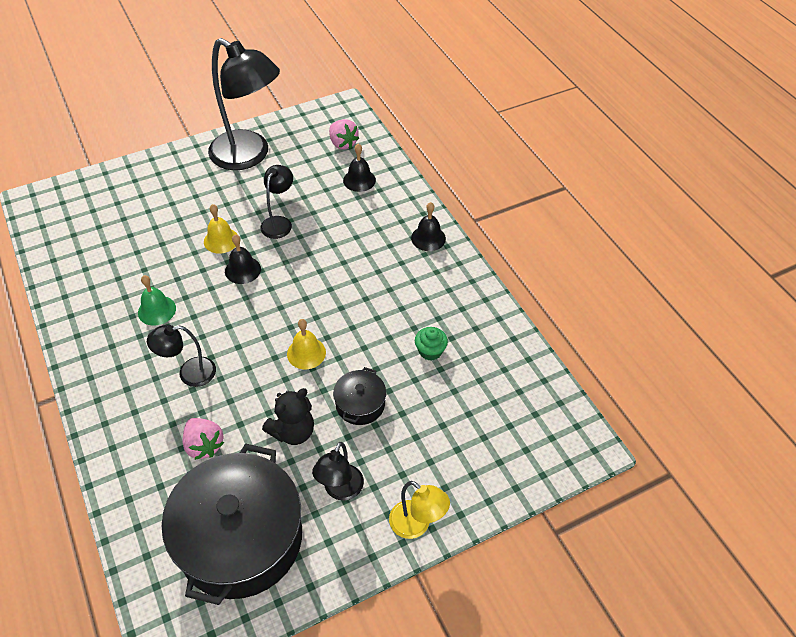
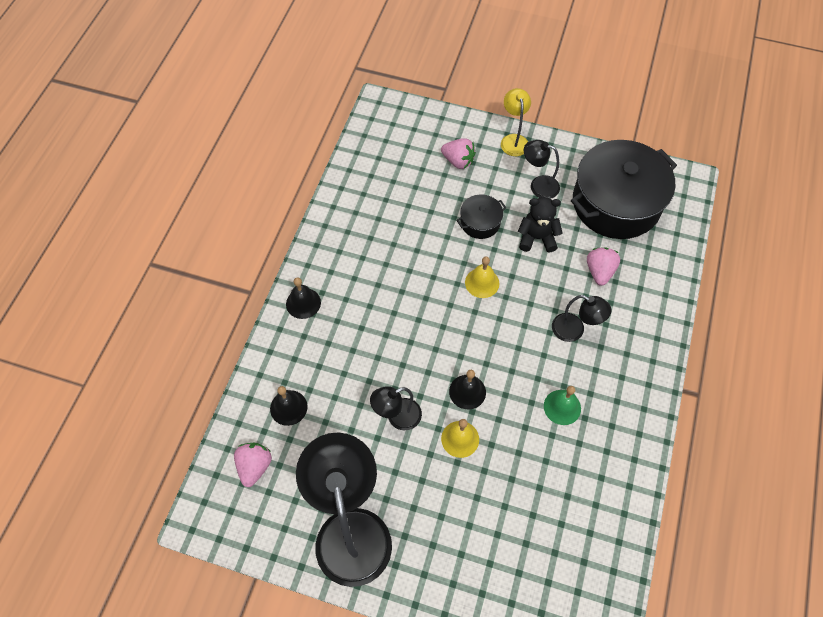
camera: 135 degrees left, 10 degrees up
(340, 490) = (538, 185): black lamp -> black lamp turned 135 degrees counterclockwise
(430, 351) = (401, 220): green cupcake -> none
(445, 450) = (458, 161): none -> pink strawberry

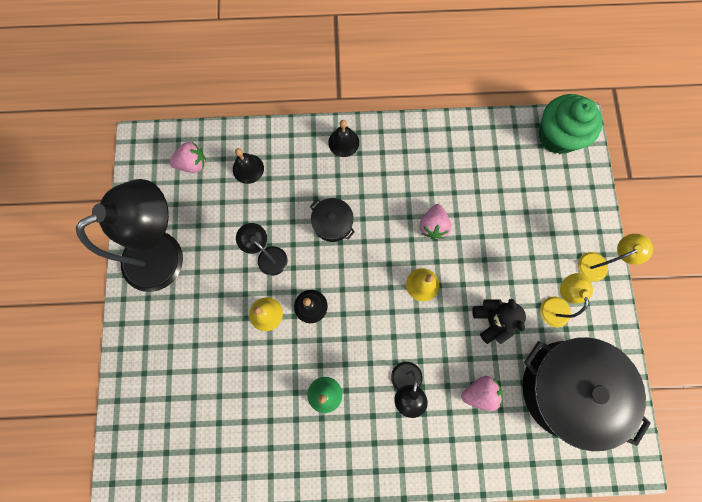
camera: 70 degrees right, 15 degrees up
(382, 124) = (557, 136): none -> green cupcake
(458, 161) = (547, 219): pink strawberry -> pink strawberry (433, 226)
(480, 222) = (486, 262): black pot -> black pot (332, 223)
(538, 185) = (554, 304): black lamp -> yellow lamp

